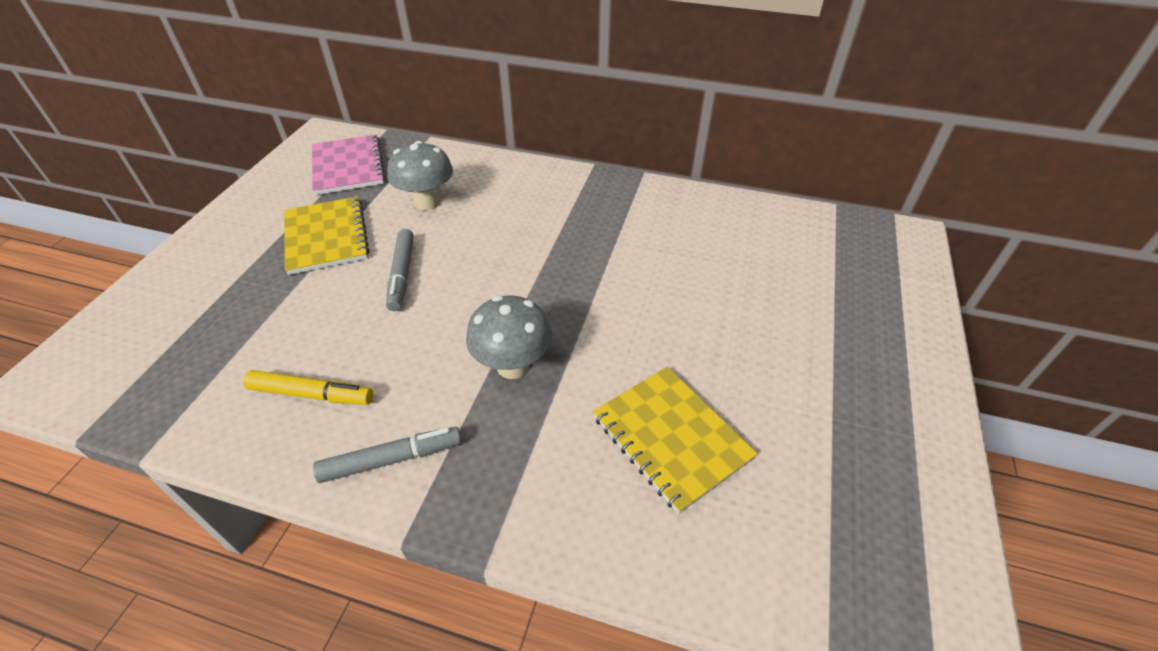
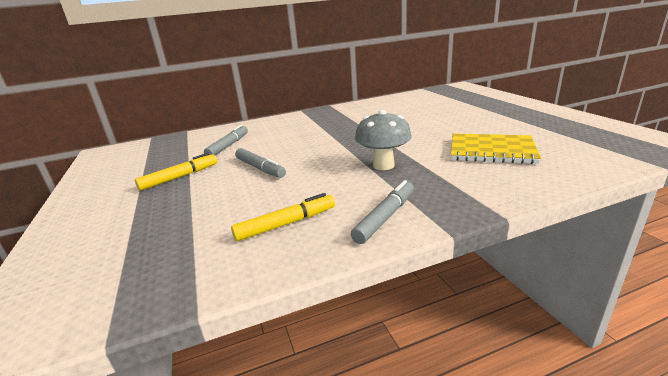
camera: 35 degrees left, 20 degrees down
(326, 237) = (179, 177): yellow notebook -> yellow marker
(348, 167) = (146, 154): pink notebook -> none
(427, 202) = (228, 146): grey mushroom -> grey marker

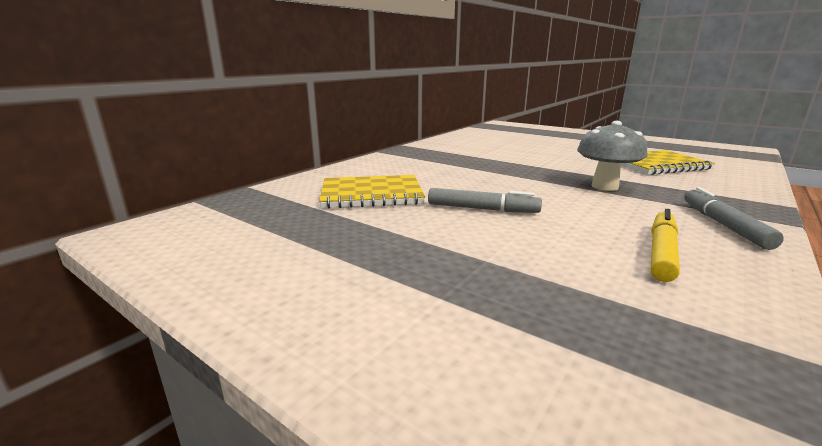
camera: 35 degrees left, 5 degrees down
(179, 177) = (389, 238): yellow marker -> none
(228, 146) = (371, 194): grey marker -> yellow notebook

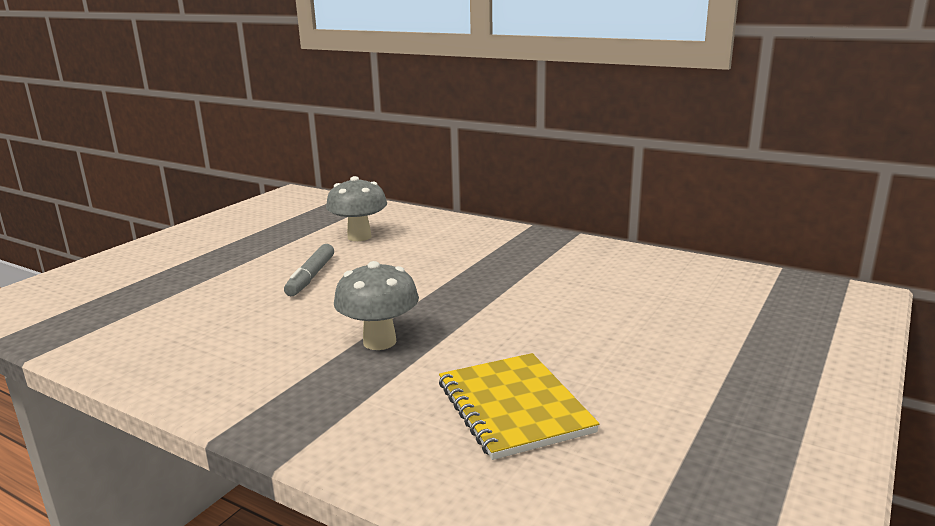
camera: 85 degrees right, 0 degrees up
(371, 194) = (359, 237): yellow notebook -> grey mushroom
(661, 253) = (187, 339): yellow marker -> none
(724, 225) = (231, 387): grey marker -> none

